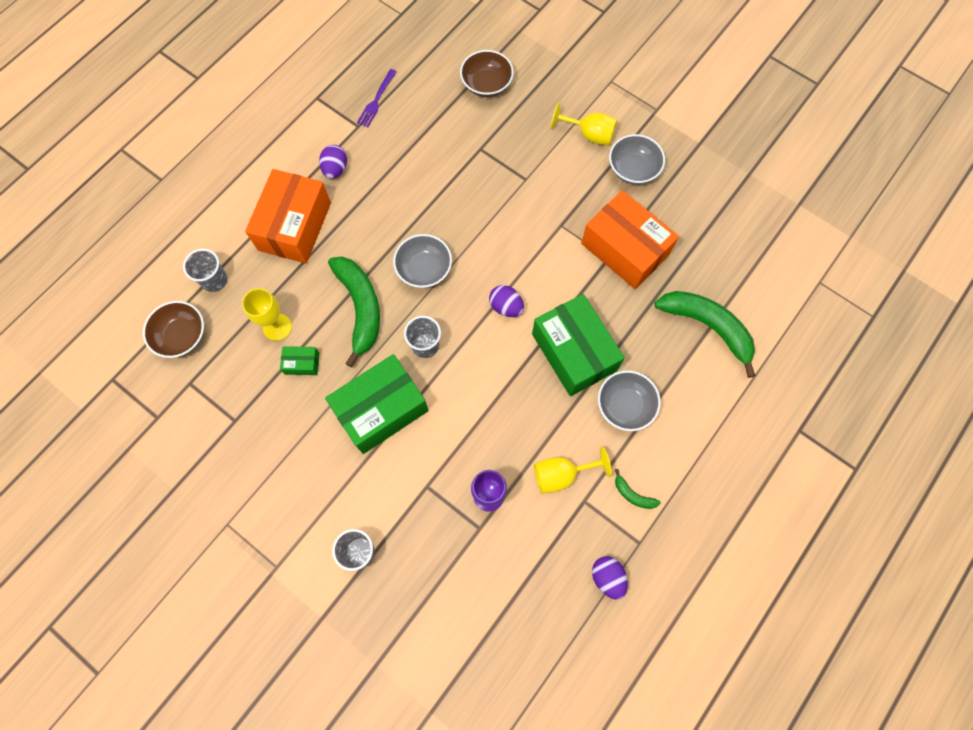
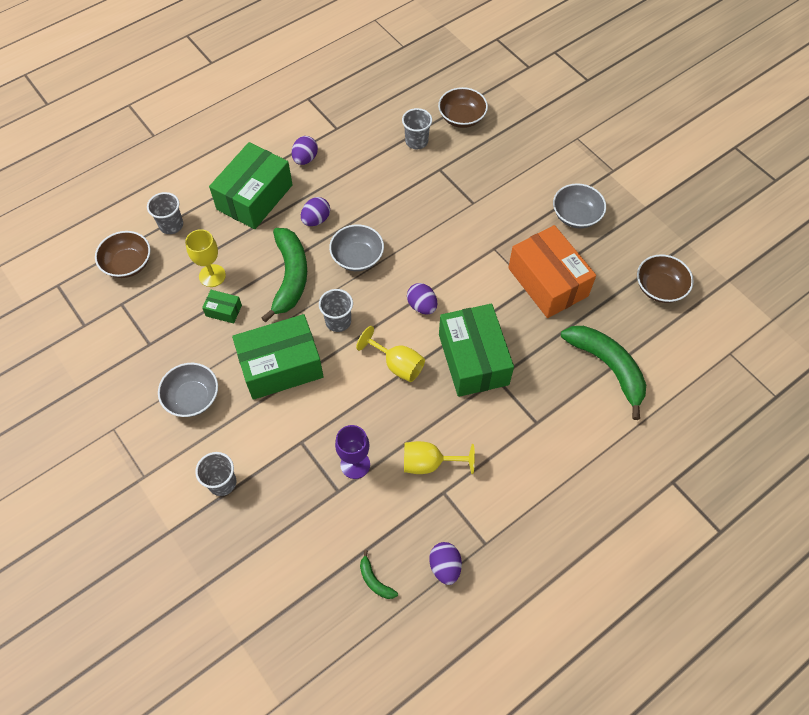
camera: 15 degrees right, 10 degrees down
(295, 226) = (254, 197): orange box -> green box
(368, 237) = (316, 220): none -> purple egg
(376, 100) = (359, 111): purple fork -> none
(447, 122) = (416, 141): none -> grey cup
(589, 134) = (543, 178): yellow goblet -> yellow goblet (397, 365)
(625, 405) = (507, 417): grey bowl -> grey bowl (192, 398)
(633, 495) = (492, 498): green banana -> green banana (375, 580)
(735, 229) = (659, 288): none -> brown bowl

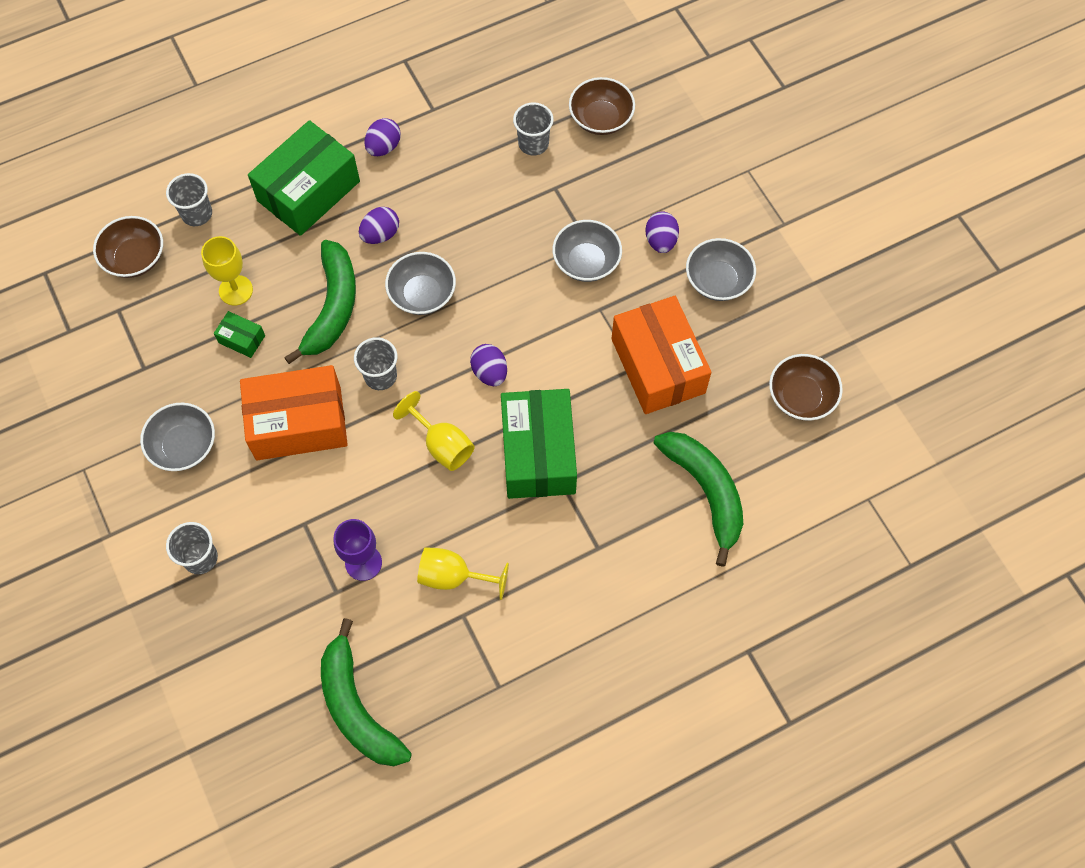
camera: 10 degrees right, 5 degrees up
(281, 366) = (298, 423): green box -> orange box
(375, 580) = (357, 707): green banana -> green banana, size x2.33
(445, 566) = (444, 705): purple egg -> purple egg (660, 241)
(475, 217) = (586, 262): none -> grey bowl

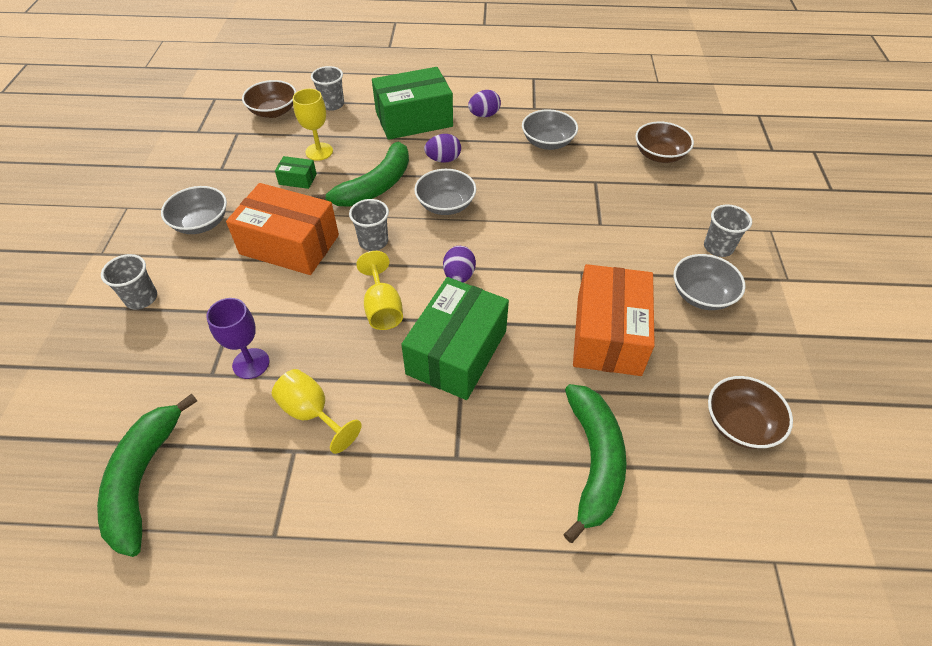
camera: 30 degrees right, 15 degrees down
(241, 339) = (297, 179): green box -> green box turned 45 degrees counterclockwise
(533, 143) = (596, 151): grey cup -> grey cup (718, 247)
(586, 262) = (590, 236): grey bowl -> grey bowl (547, 142)
(660, 241) = (664, 247): purple egg -> none

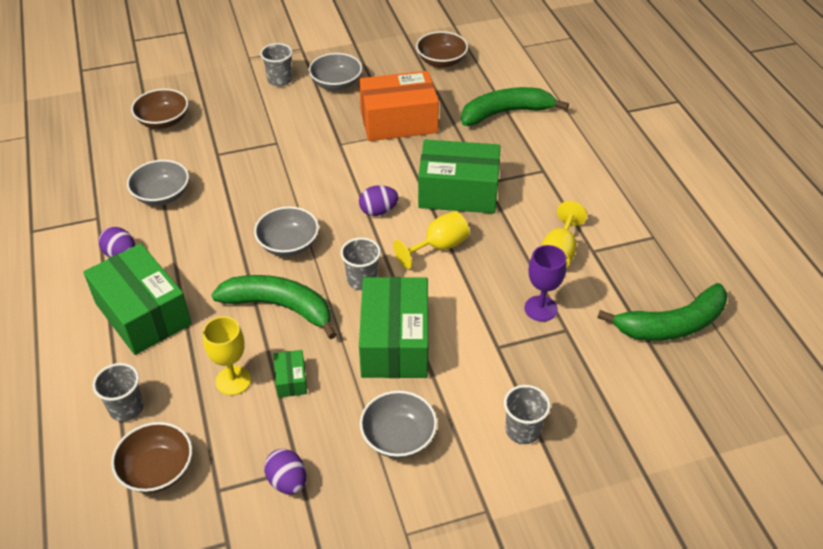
camera: 110 degrees left, 5 degrees down
(289, 244) = (395, 342): orange box -> green box
(443, 159) = (215, 266): purple egg -> purple egg (287, 481)

